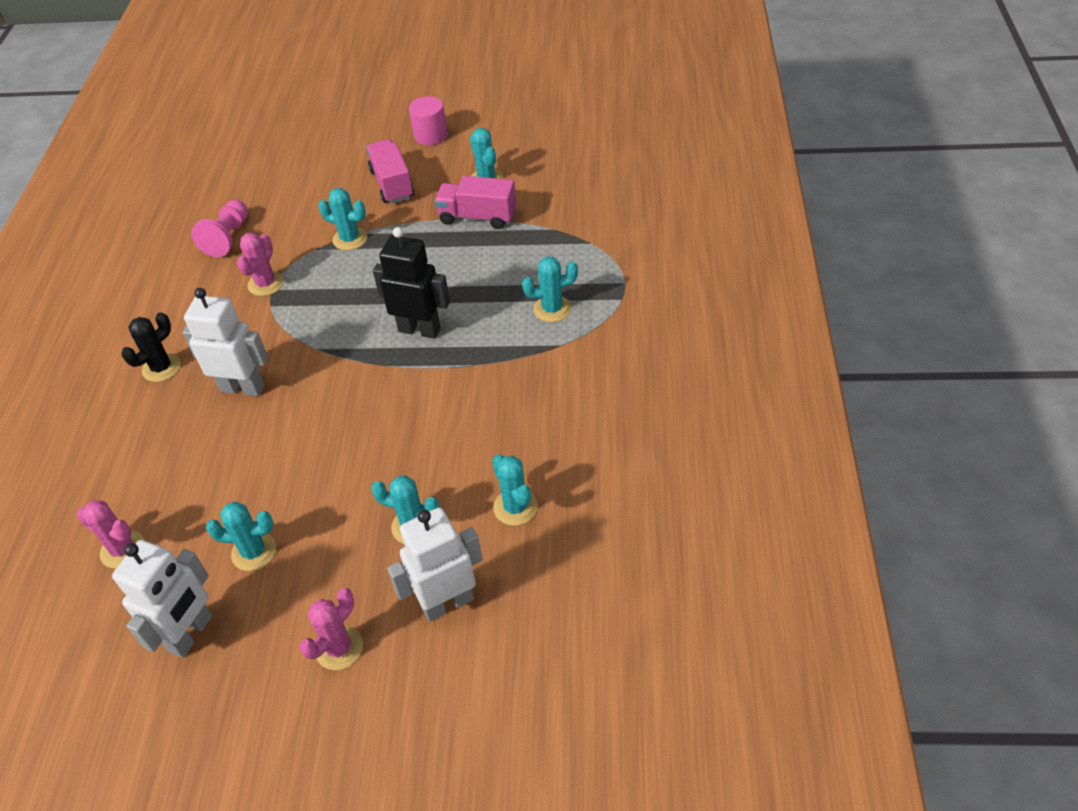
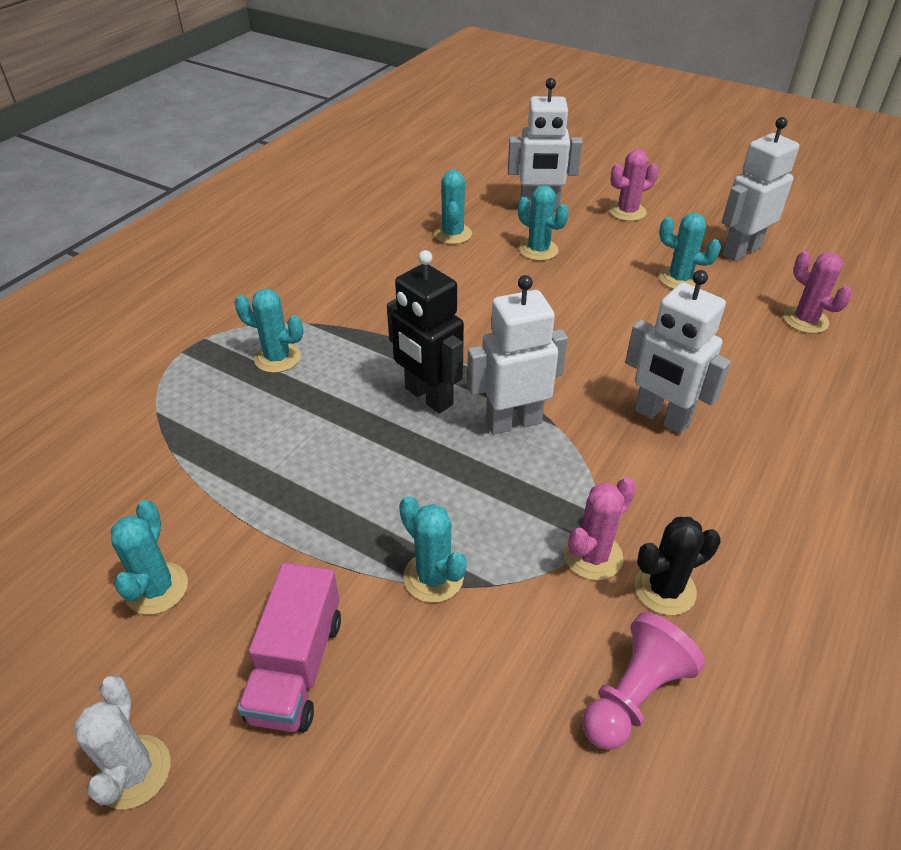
camera: 155 degrees left, 5 degrees down
(161, 368) = (767, 487): black cactus -> black cactus (665, 589)
(349, 338) = (513, 422): none -> white robot
(431, 135) = (133, 772): pink cylinder -> white cactus
(477, 217) = (235, 520): pink truck -> none

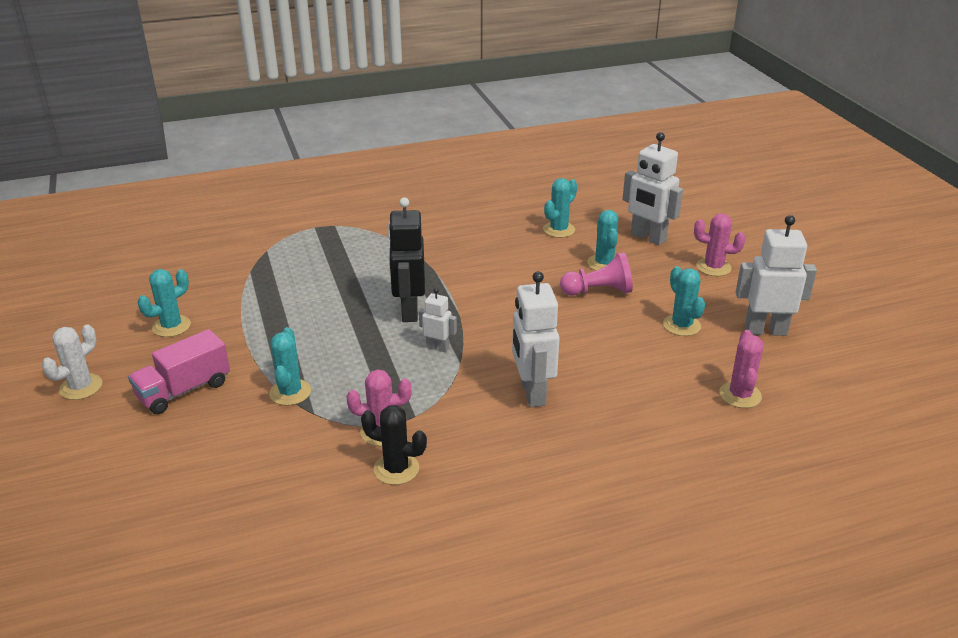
camera: 40 degrees right, 10 degrees down
(277, 358) = (357, 252): turquoise cactus -> none
(513, 422) = (438, 347): white robot -> white robot, size x0.53
(634, 695) = (309, 498): pink pawn -> pink pawn (598, 291)

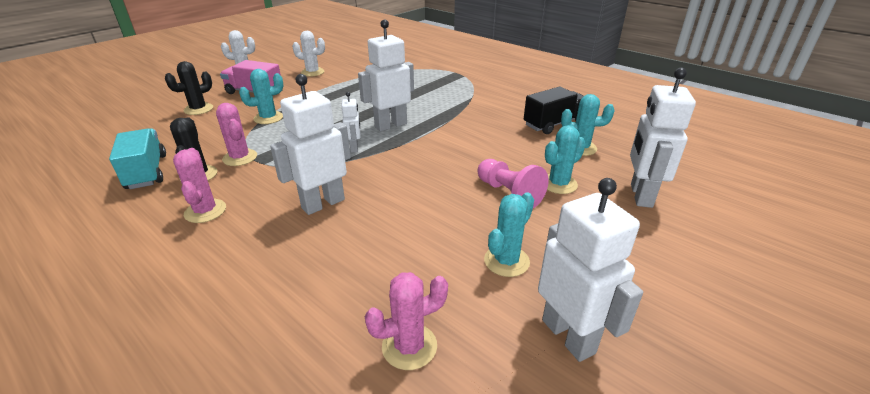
camera: 60 degrees right, 0 degrees up
(171, 326) = (312, 72): turquoise cactus -> white cactus
(185, 450) = (198, 109): none -> black cactus
(347, 512) = (147, 172): none -> turquoise truck
(409, 311) = (390, 125): black robot -> white robot
(505, 223) = (554, 124): none -> black truck
(713, 267) = (649, 254): pink cactus -> pink cactus (205, 211)

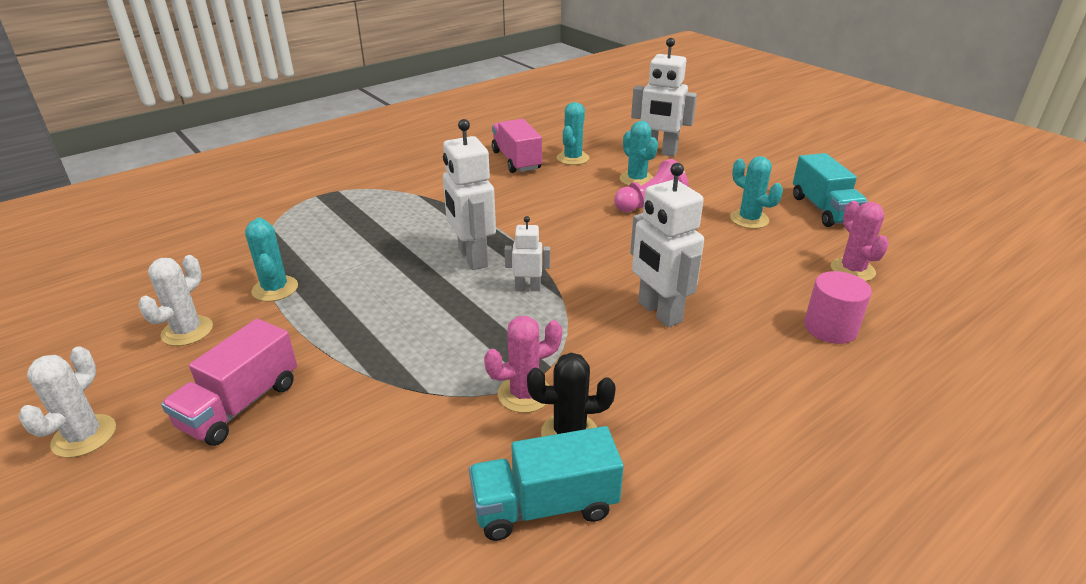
camera: 80 degrees left, 0 degrees up
(198, 109) = (279, 484): black cactus -> none
(205, 211) = (670, 410): pink cactus -> none
(268, 118) = (384, 375): turquoise cactus -> turquoise cactus (275, 289)
(290, 310) = (830, 328): none -> pink cylinder
(554, 124) = (516, 160): black truck -> pink truck
(568, 336) = (823, 209): white robot -> turquoise truck

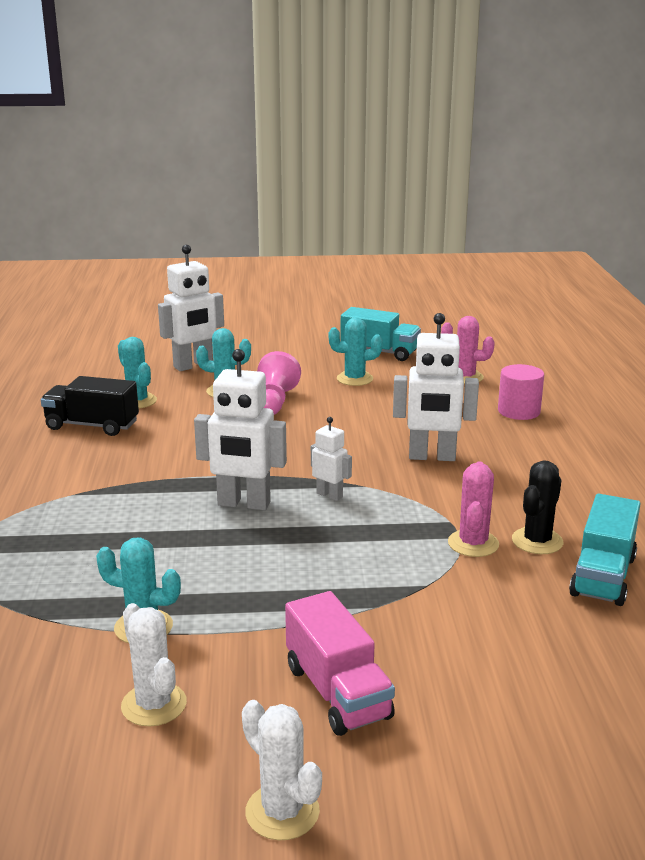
camera: 55 degrees left, 10 degrees down
(516, 160) = (92, 425): pink truck -> black truck
(527, 288) = (329, 495): white robot -> white robot turned 90 degrees clockwise

